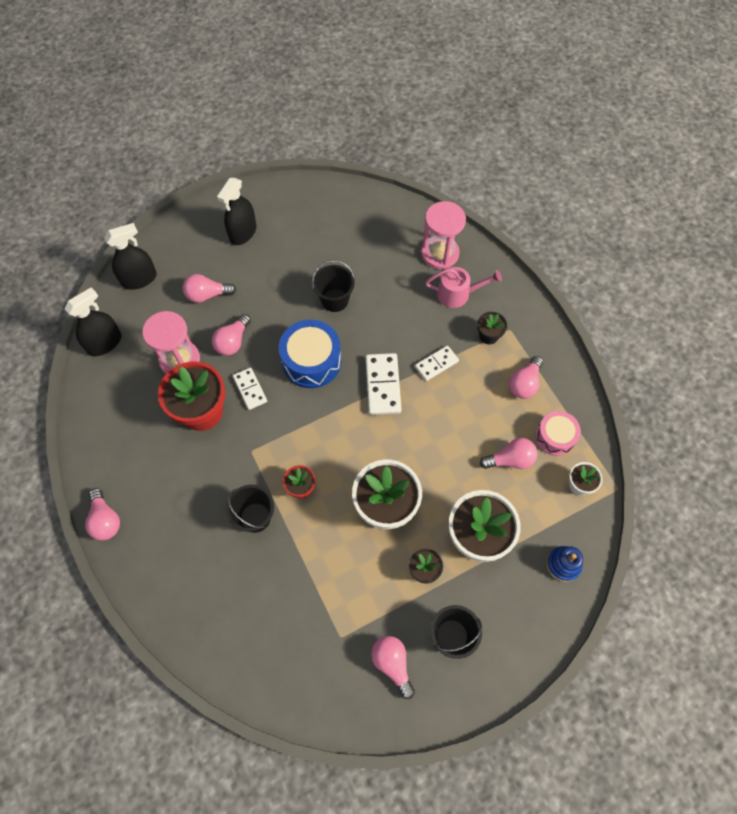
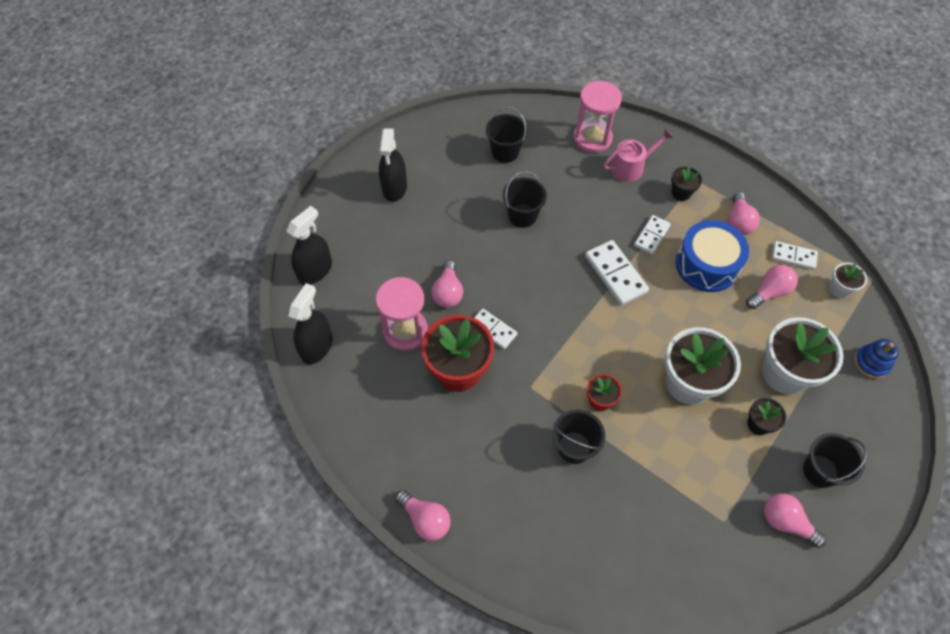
camera: 25 degrees left, 5 degrees down
(207, 295) = (395, 259): pink light bulb -> none
(311, 361) = (536, 279): blue drum -> blue drum (707, 265)
(355, 237) = (505, 152): none -> black bucket
(555, 437) = (793, 256): pink drum -> white domino

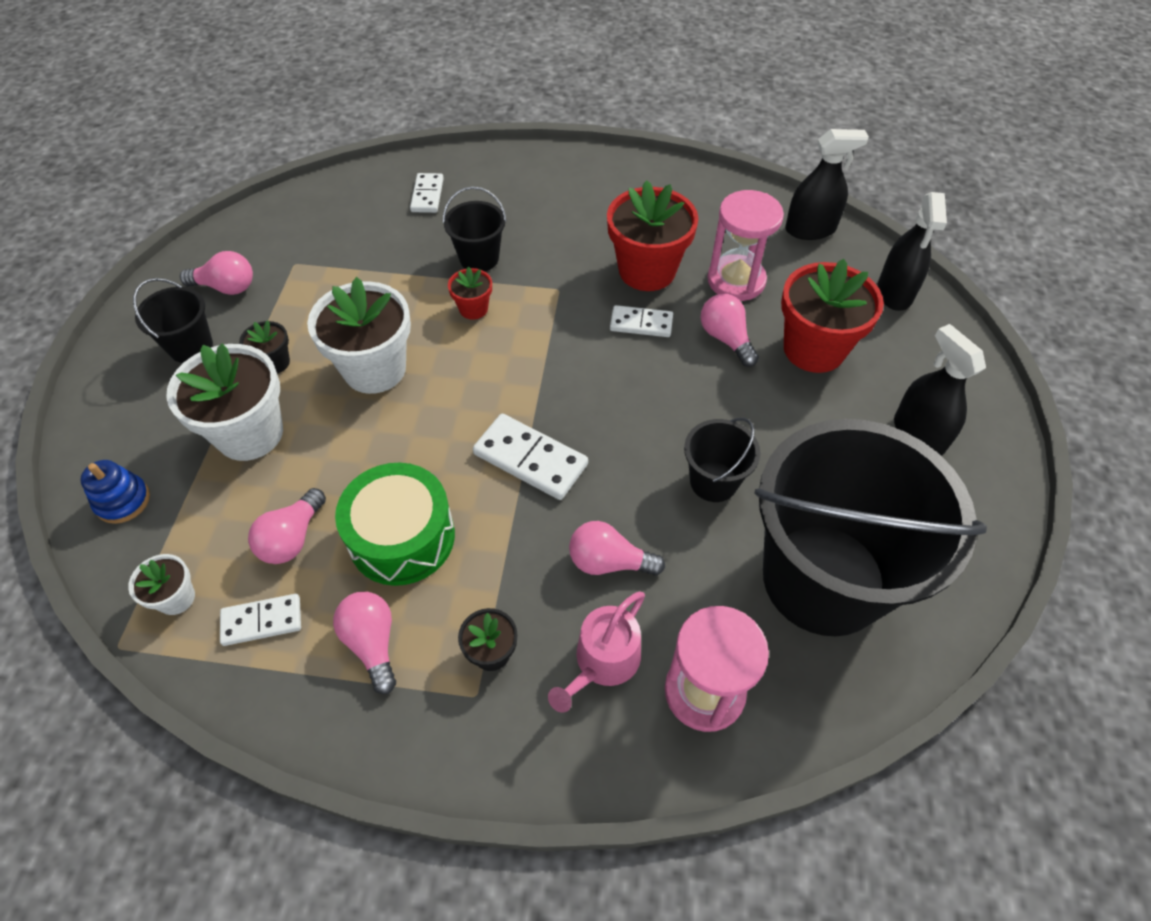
camera: 150 degrees right, 5 degrees down
(316, 346) = (810, 229): black spray bottle -> black spray bottle turned 90 degrees counterclockwise
(402, 259) = (814, 349): none -> red flower pot
(425, 519) = (584, 159): pink light bulb -> pink light bulb (609, 562)
(505, 152) = (823, 578): black bucket -> black bucket, size x2.36
(651, 236) = (506, 544): white domino -> white domino (427, 195)
(707, 265) = (402, 537): blue drum -> green drum

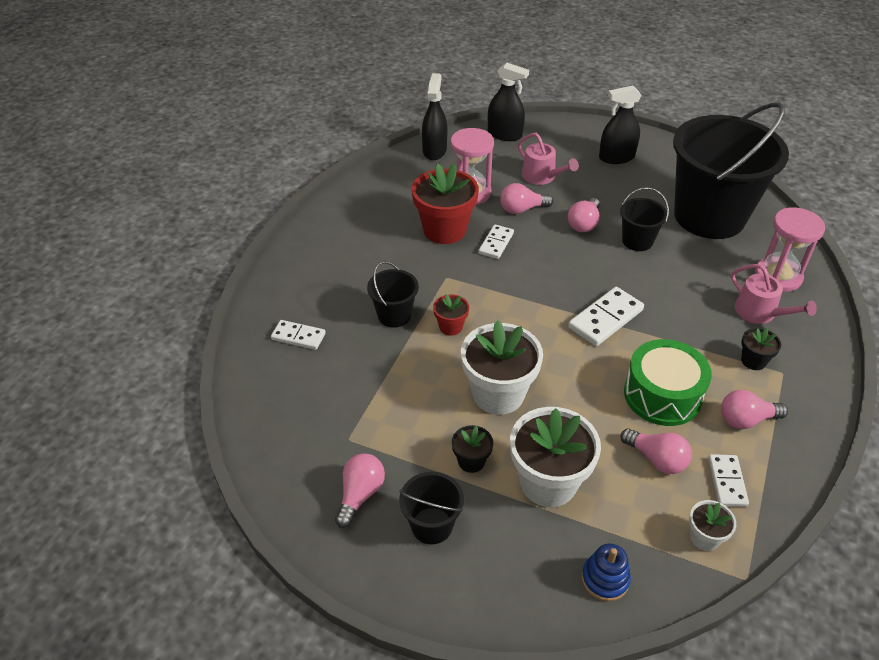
camera: 75 degrees left, 10 degrees down
(609, 562) = (691, 297): pink light bulb -> pink light bulb (584, 224)
(814, 349) = (542, 177): red flower pot -> pink watering can

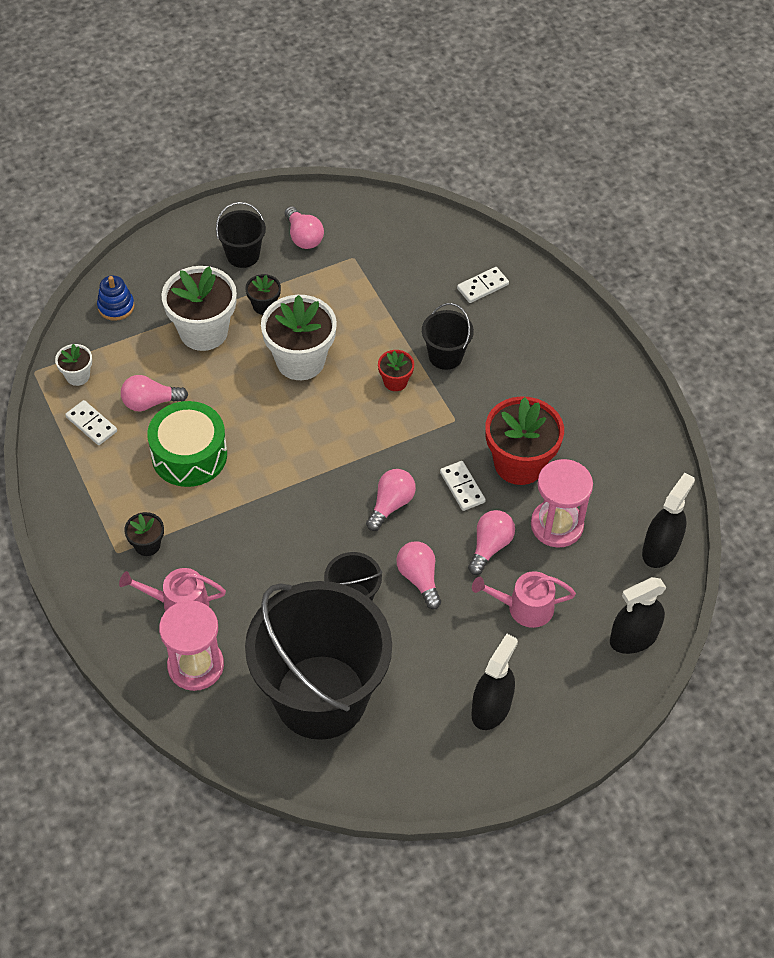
camera: 130 degrees right, 10 degrees up
(434, 150) = (660, 549): black spray bottle -> black spray bottle turned 105 degrees counterclockwise
(605, 319) = (294, 487): white domino -> none
(746, 420) = (114, 484): pink light bulb -> pink light bulb (391, 504)

